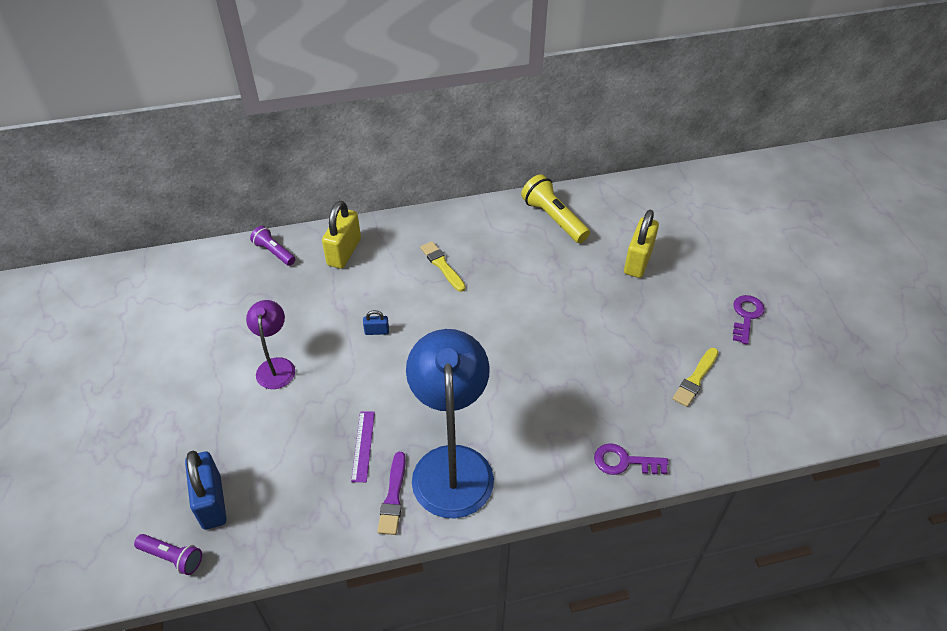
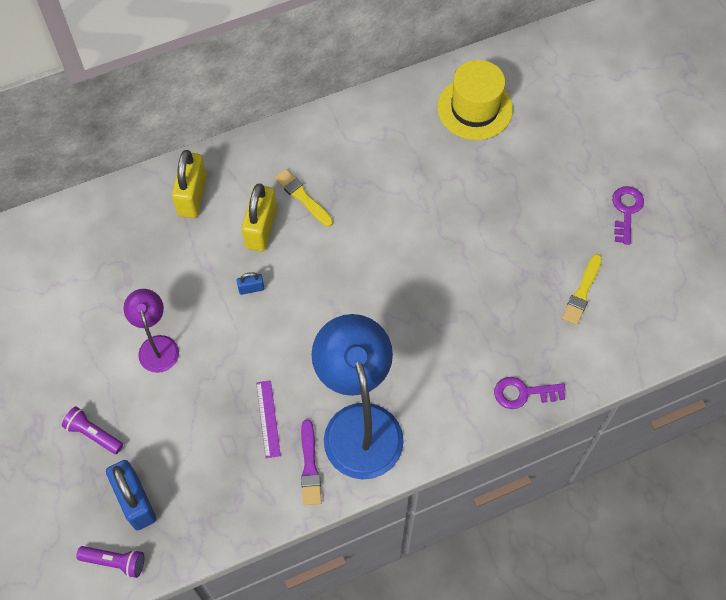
camera: 10 degrees left, 15 degrees up
(274, 252) = (115, 207): purple flashlight -> purple flashlight (93, 434)
(553, 218) = (411, 118): yellow flashlight -> none
(612, 218) = (474, 108): none -> yellow hat
(638, 261) = (509, 160): yellow padlock -> yellow padlock (261, 228)

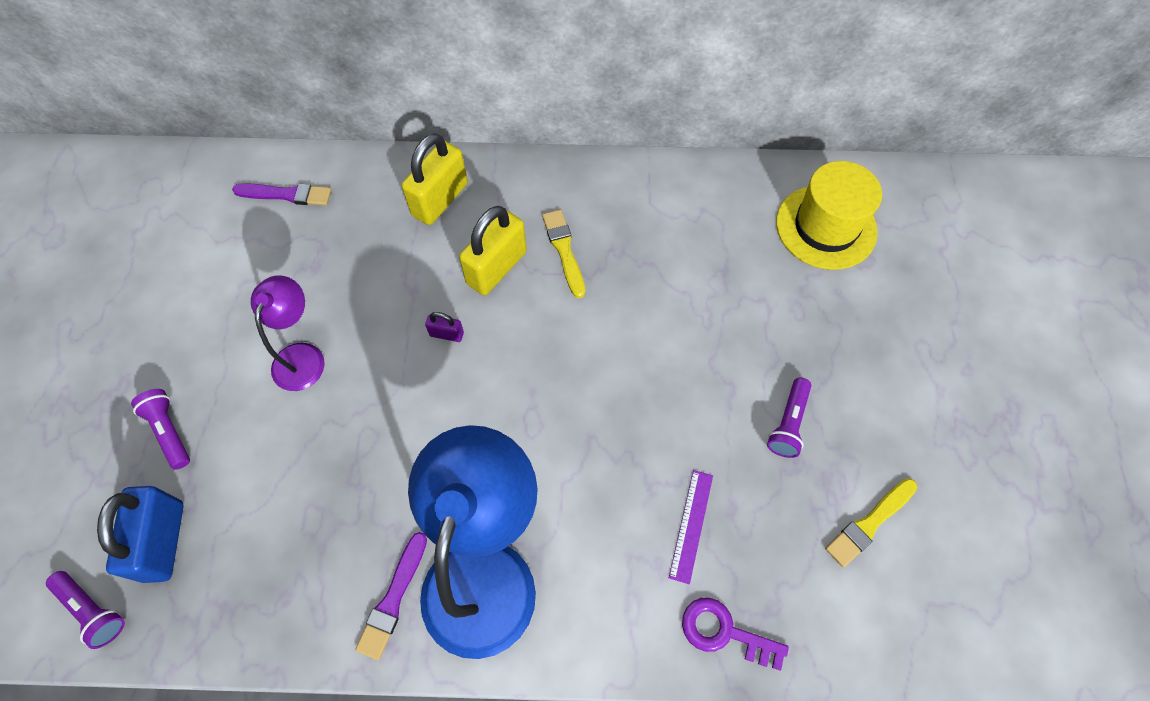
camera: 25 degrees right, 0 degrees up
(73, 238) = (287, 194): none -> purple brush
(251, 288) = (446, 334): blue padlock -> purple padlock
(268, 419) = (377, 508): purple ruler -> purple ruler (691, 525)
(507, 252) = (788, 424): none -> purple flashlight
(626, 210) = (977, 436): purple key -> none

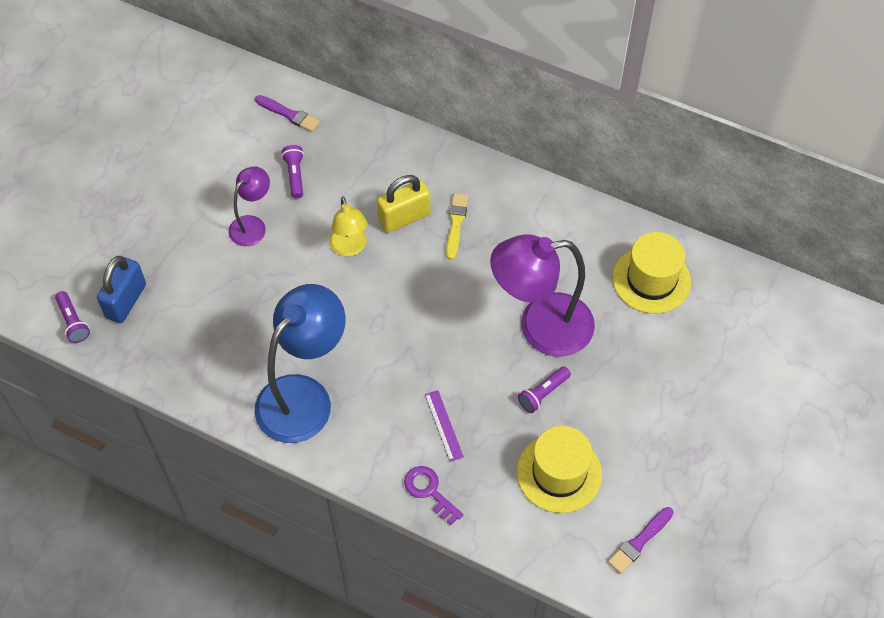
camera: 25 degrees right, 5 degrees down
(169, 431) = (154, 239): purple flashlight -> purple flashlight (295, 175)
(393, 599) = (243, 388): purple brush -> purple brush (639, 541)
(440, 199) = (389, 157): yellow padlock -> none
(446, 334) = (350, 248): purple padlock -> yellow lamp
(691, 525) = (443, 425): purple ruler -> purple ruler turned 60 degrees counterclockwise
(736, 338) = (540, 327): none -> purple lamp
(869, 523) = (559, 473): yellow brush -> yellow hat

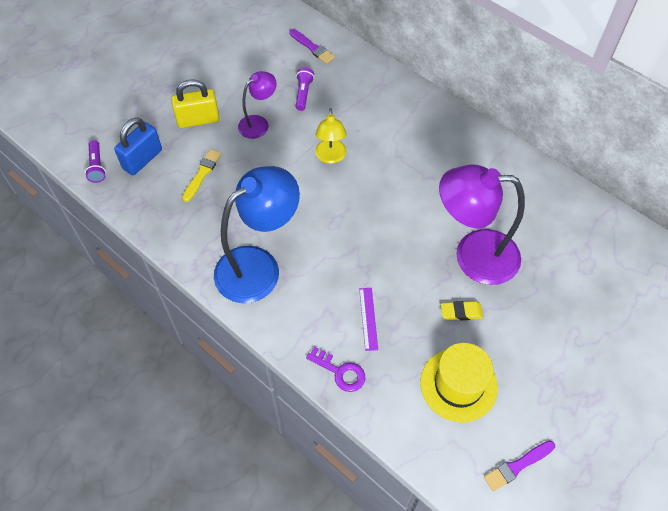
camera: 15 degrees right, 0 degrees up
(404, 218) = (381, 143): yellow padlock -> yellow padlock (198, 120)
(429, 491) = (340, 372): purple key -> purple key turned 150 degrees clockwise
(456, 224) = (422, 157): yellow brush -> yellow brush (202, 174)
(543, 394) = (461, 312): purple flashlight -> yellow eraser
(651, 280) = (579, 238): yellow hat -> none

